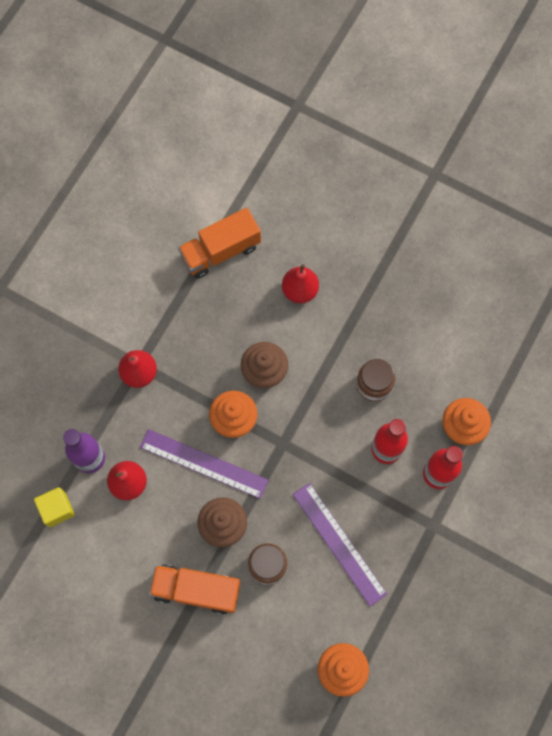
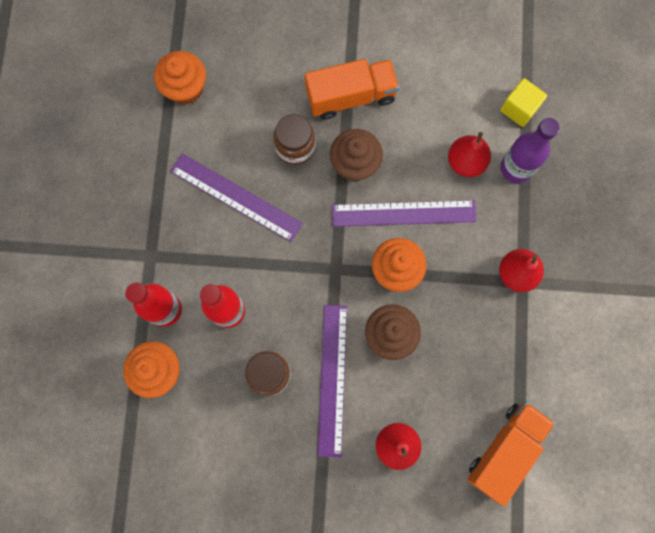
camera: 155 degrees right, 5 degrees up
(326, 358) = (332, 379): none -> purple ruler

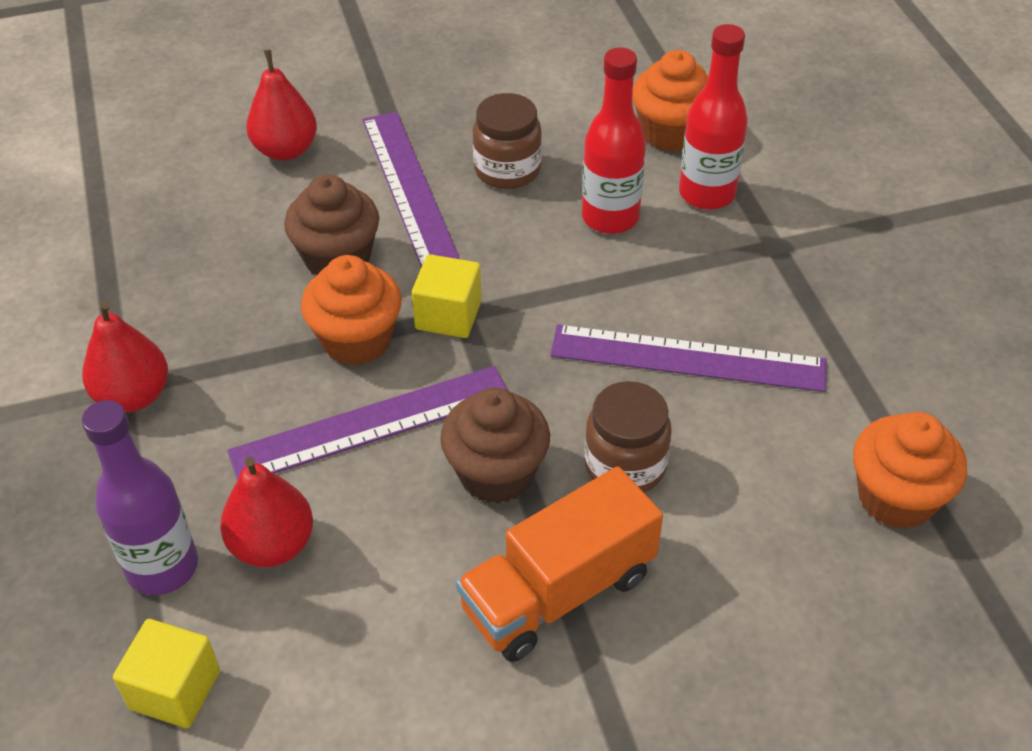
camera: 160 degrees right, 30 degrees down
(343, 270) = (448, 315): none -> yellow cube
(505, 450) = (117, 185): orange truck -> none

